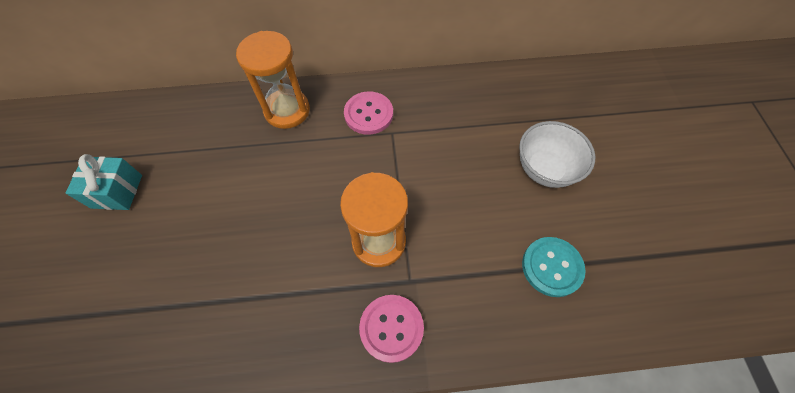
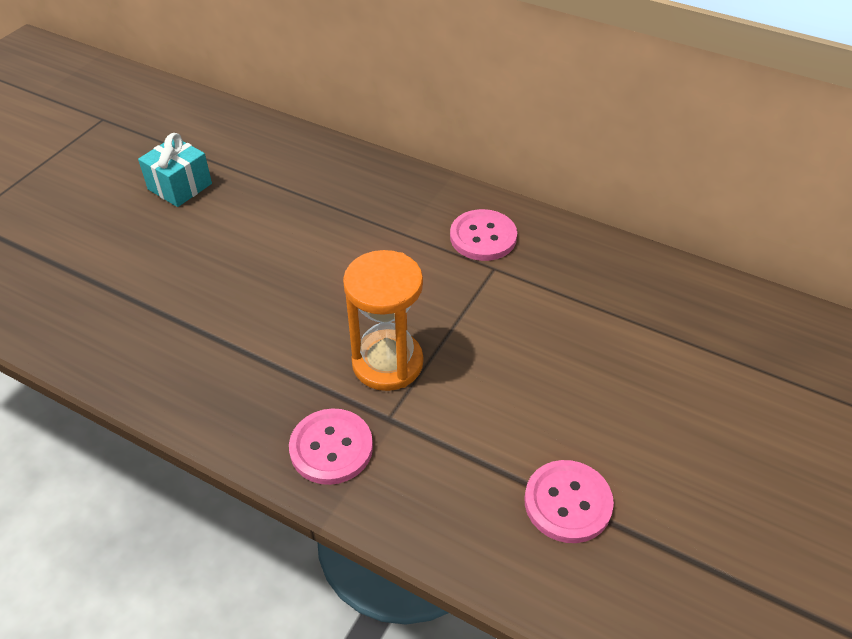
camera: 35 degrees right, 15 degrees down
(287, 110) = (396, 192): orange hourglass -> none
(545, 169) = (654, 400): white bowl -> none
(552, 267) = (568, 503): turquoise button -> pink button

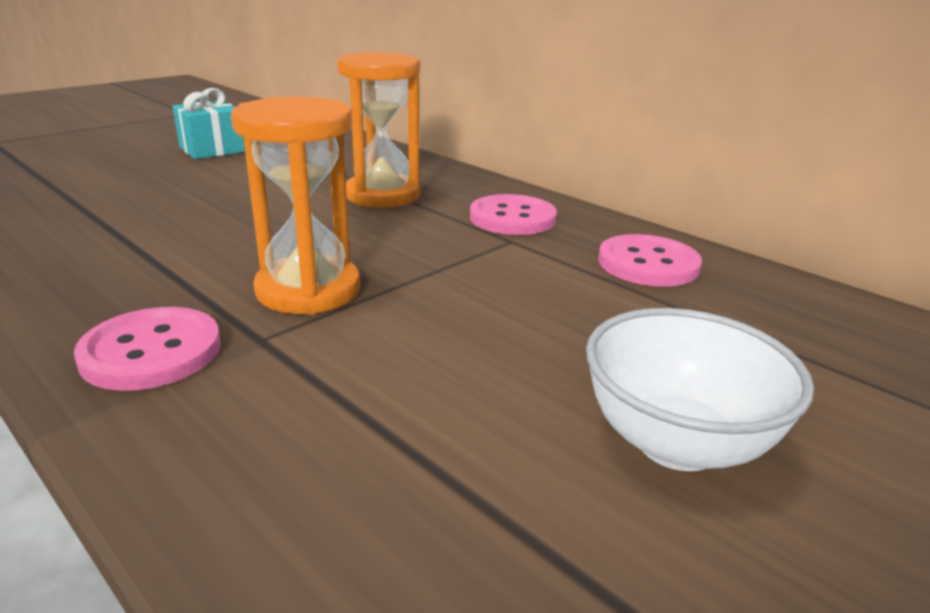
camera: 15 degrees right, 20 degrees down
(370, 228) = (383, 195): none -> orange hourglass
(568, 503) = (477, 500): pink button -> pink button (648, 264)
(650, 438) = (677, 443): none -> white bowl

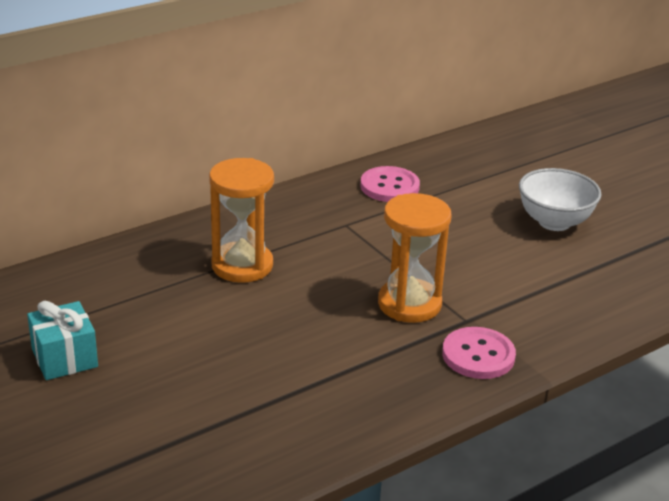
camera: 80 degrees left, 5 degrees up
(512, 218) = (306, 217): pink button -> none

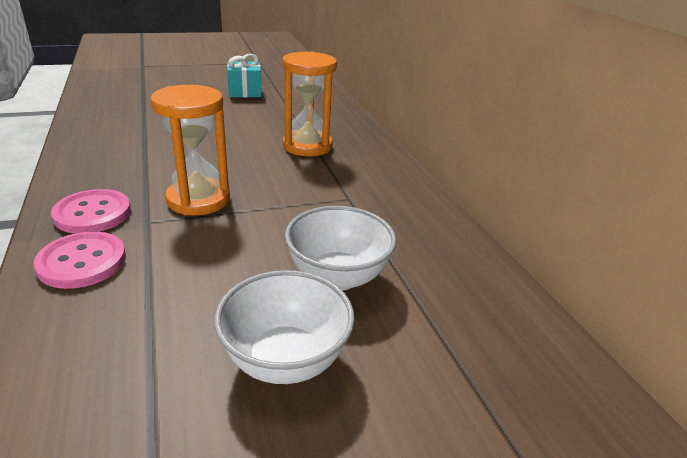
camera: 105 degrees right, 0 degrees up
(389, 186) = (419, 240): pink button -> pink button (82, 262)
(464, 215) = (337, 277): none -> white bowl

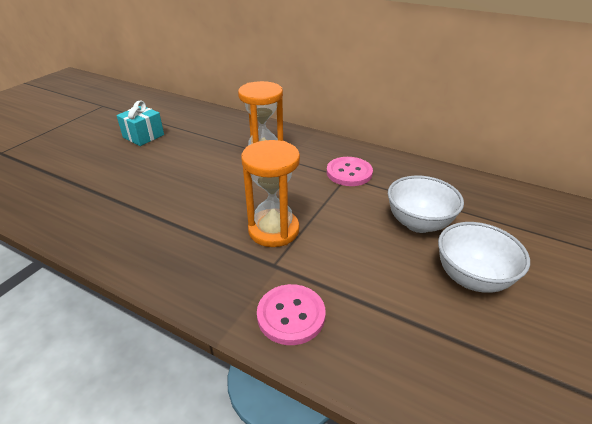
camera: 40 degrees left, 5 degrees up
(93, 213) = (230, 284): pink button -> pink button (349, 173)

